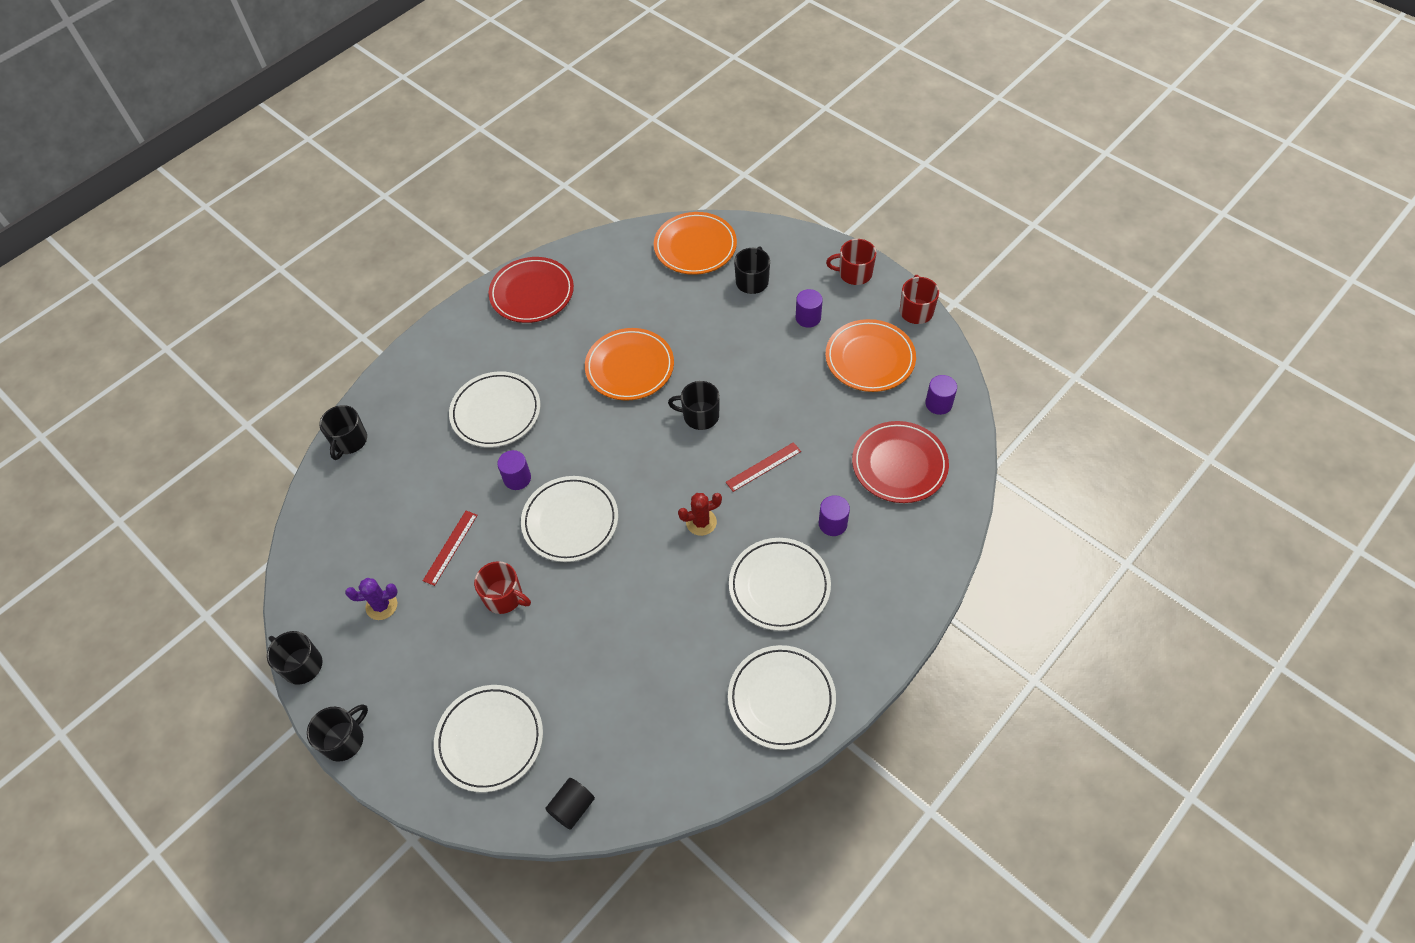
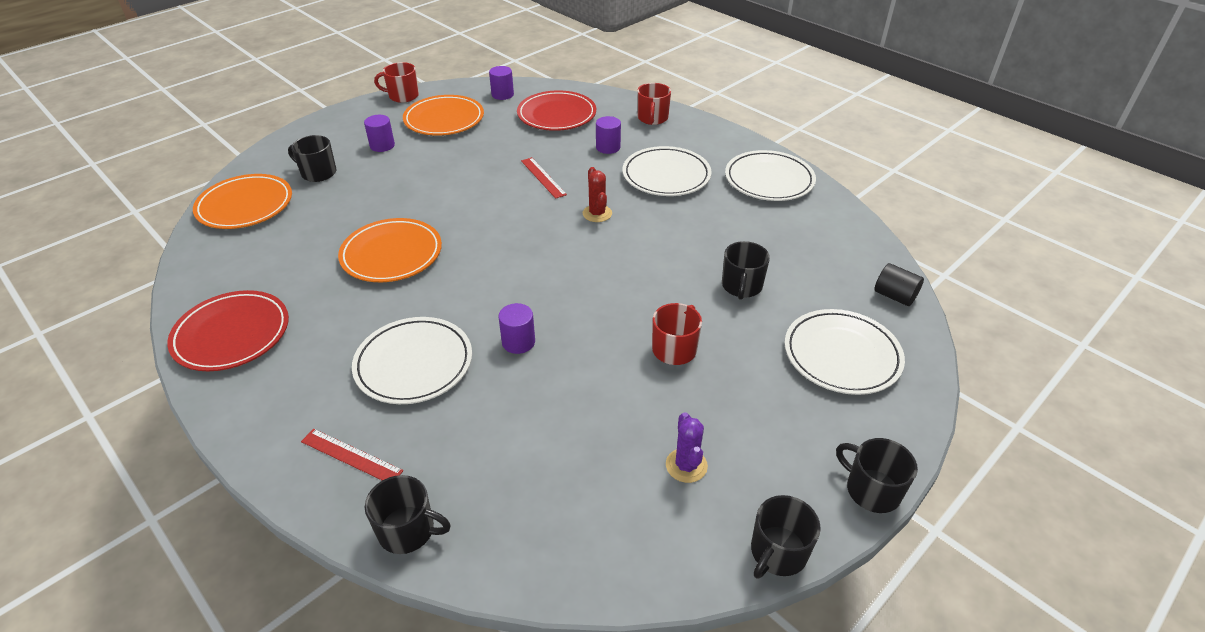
camera: 90 degrees left, 15 degrees down
(450, 547) = (606, 400): red ruler -> red ruler (351, 456)
(570, 521) = (583, 298): white plate -> none
(700, 416) = (474, 210): black mug -> black mug (741, 286)
(854, 273) = (343, 120): red mug -> red mug (652, 118)

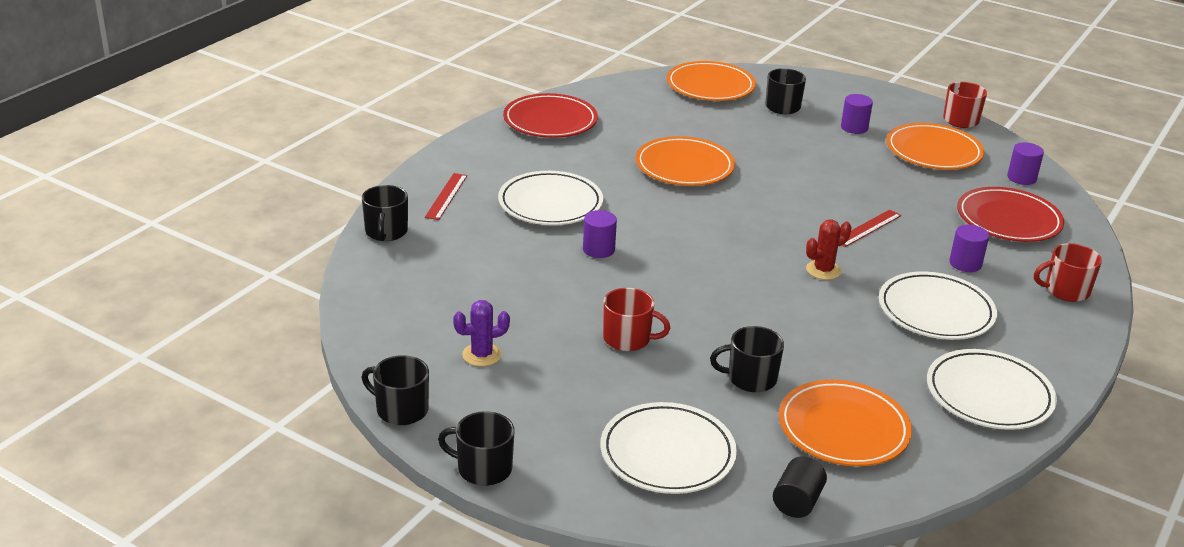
camera: 75 degrees right, 10 degrees down
(807, 253) = (843, 428): none -> orange plate
(871, 490) = (483, 468): black mug -> black mug turned 105 degrees counterclockwise

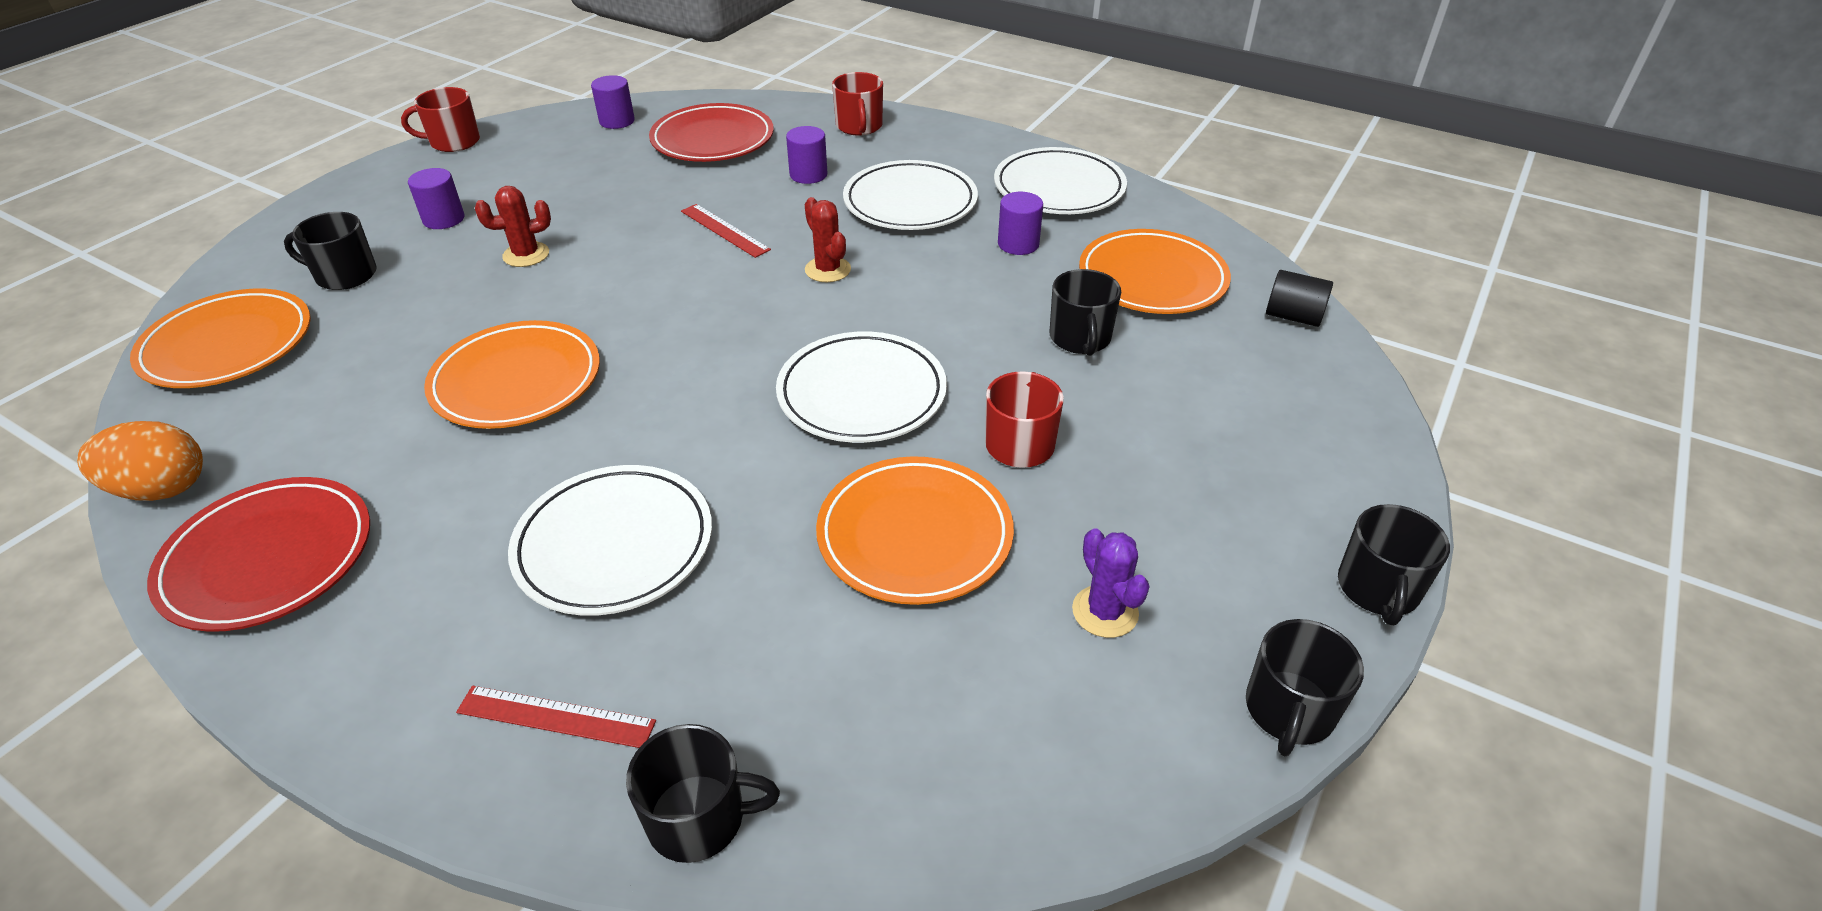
camera: 90 degrees left, 10 degrees up
(598, 90) = (162, 489): none -> orange egg
(598, 249) = (775, 478): purple cylinder -> purple cylinder (1018, 244)
(667, 453) = (1258, 409): white plate -> white plate (862, 393)
(817, 158) = (526, 255): none -> red cactus
(933, 152) = (535, 168): orange plate -> orange plate (914, 535)

